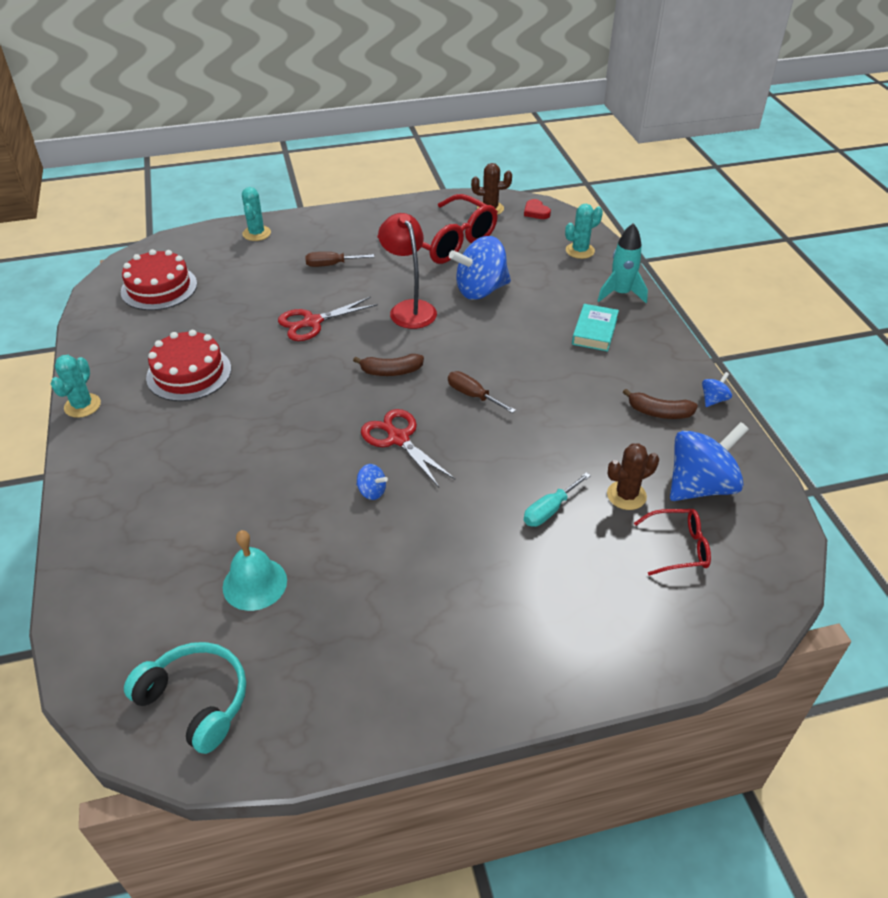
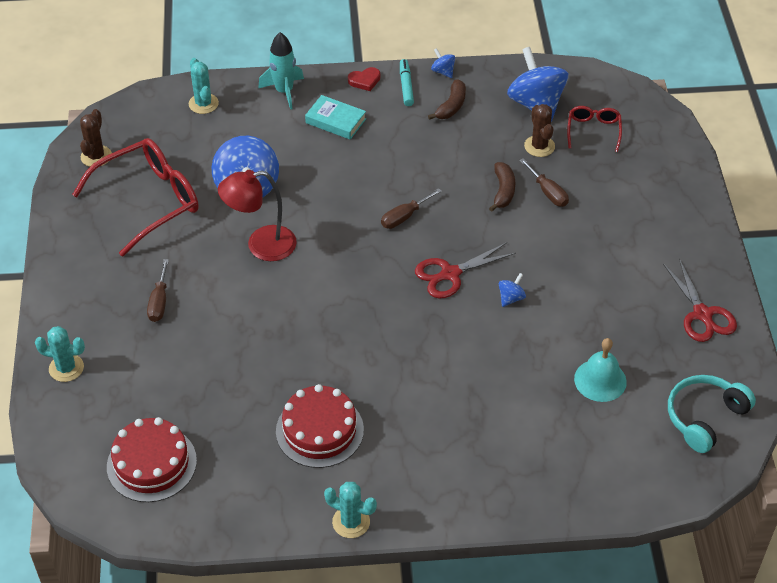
camera: 80 degrees left, 5 degrees up
(312, 322) = (261, 325): red scissors -> red scissors (702, 315)
(391, 371) = (357, 270): brown banana -> brown banana (503, 191)
(536, 212) = (117, 122): red heart -> red heart (364, 81)
(549, 510) = (548, 192): turquoise screwdriver -> brown screwdriver
(673, 374) = (406, 86): none -> turquoise marker

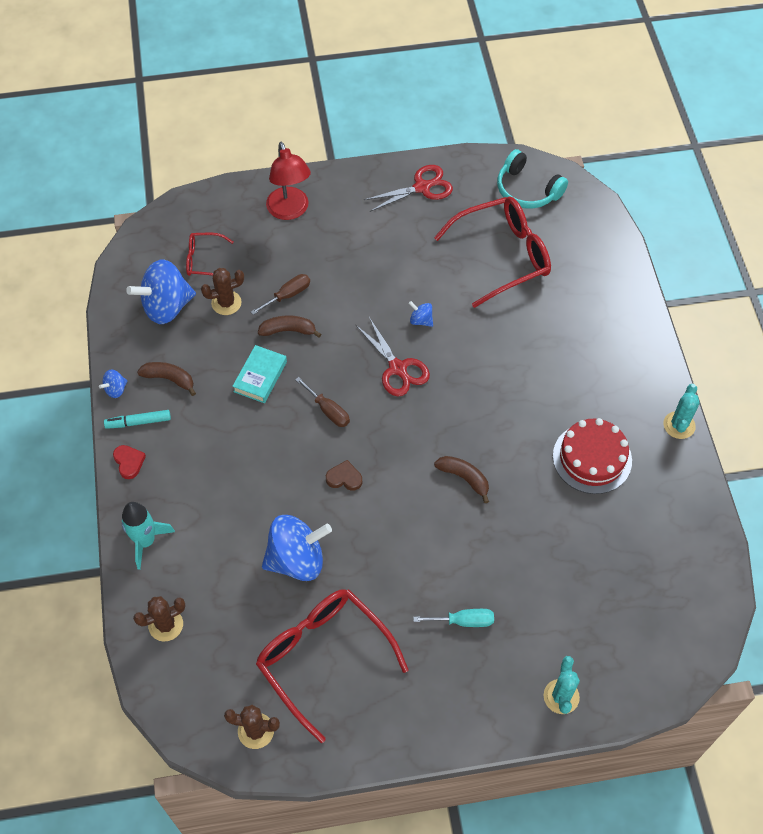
camera: 95 degrees left, 10 degrees up
(151, 463) = (656, 593): red cake -> none
(159, 302) = (463, 621): brown screwdriver -> turquoise screwdriver
(203, 104) = (166, 625): turquoise cactus -> brown cactus
(261, 245) = (377, 535): red lamp -> red lamp (290, 211)
(312, 317) = (464, 478): none -> brown banana
(326, 225) = (344, 478): none -> brown heart
(335, 121) = (192, 484): turquoise book -> turquoise book (260, 376)
(600, 380) = (502, 256): turquoise bell -> red glasses

